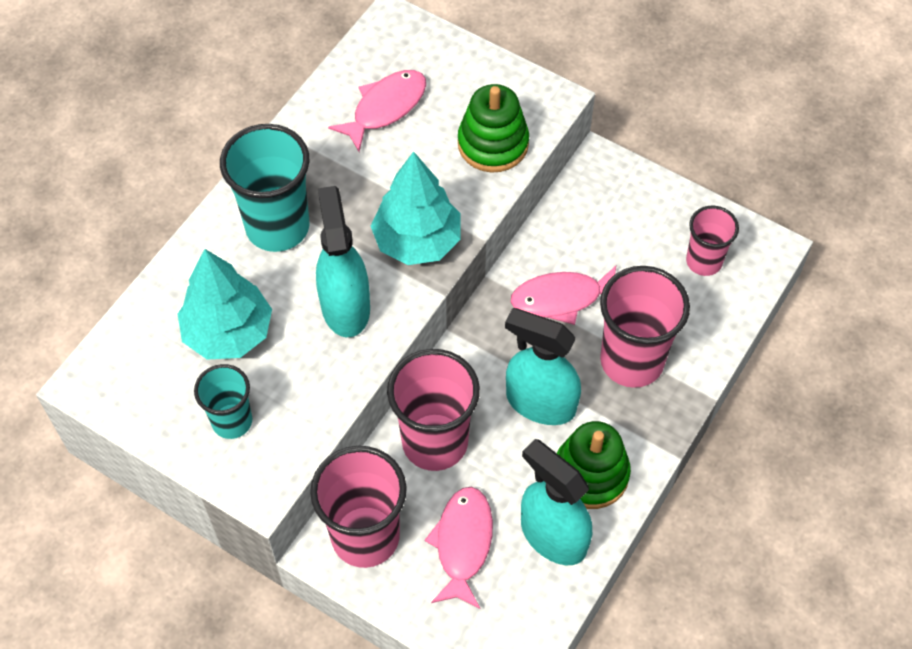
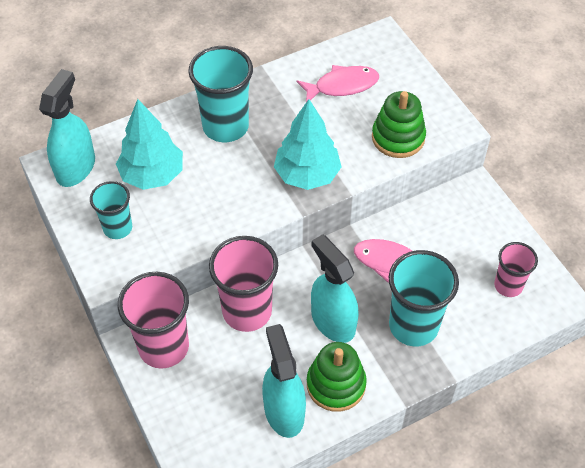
camera: 30 degrees right, 5 degrees down
(345, 306) = (234, 193): turquoise spray bottle -> turquoise spray bottle (76, 167)
(462, 543) = (221, 384): pink fish -> none
(632, 361) = (413, 326): pink cup -> turquoise cup

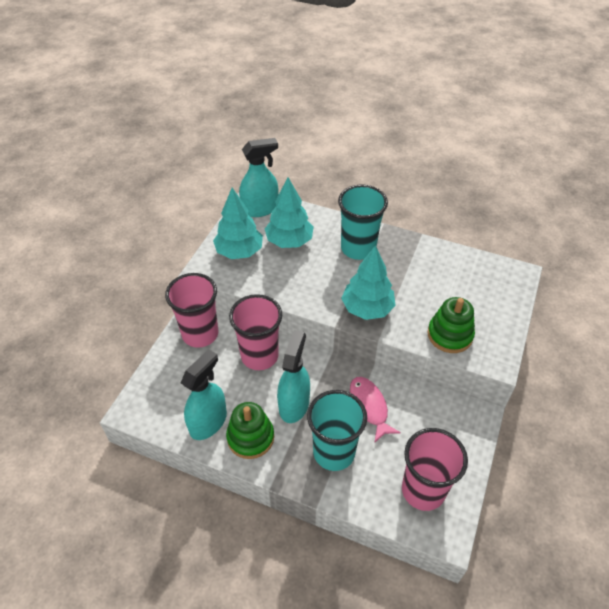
camera: 50 degrees right, 5 degrees down
(117, 228) = (239, 252): turquoise cup -> turquoise tree
(342, 86) = (455, 280): pink fish -> none
(508, 285) = (423, 490): pink cup -> pink cup, size x1.69

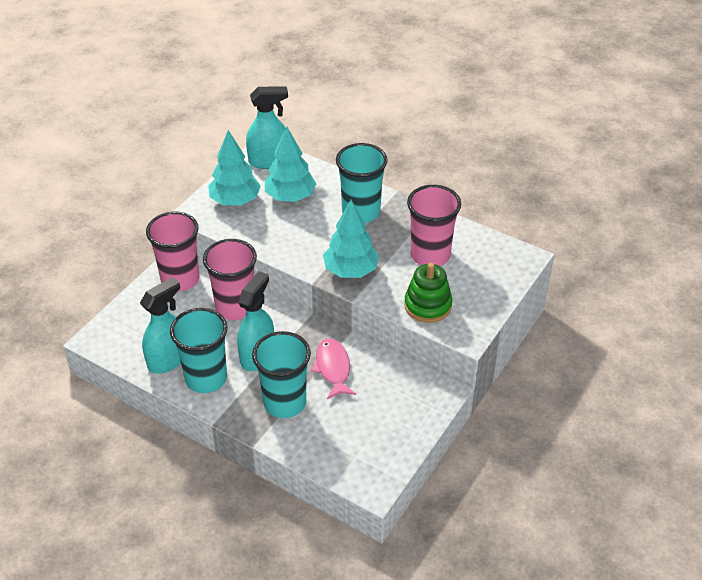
camera: 10 degrees right, 5 degrees down
(250, 437) = (206, 378): green stacking toy -> turquoise cup
(423, 490) = (363, 447): pink cup -> pink cup (430, 255)

